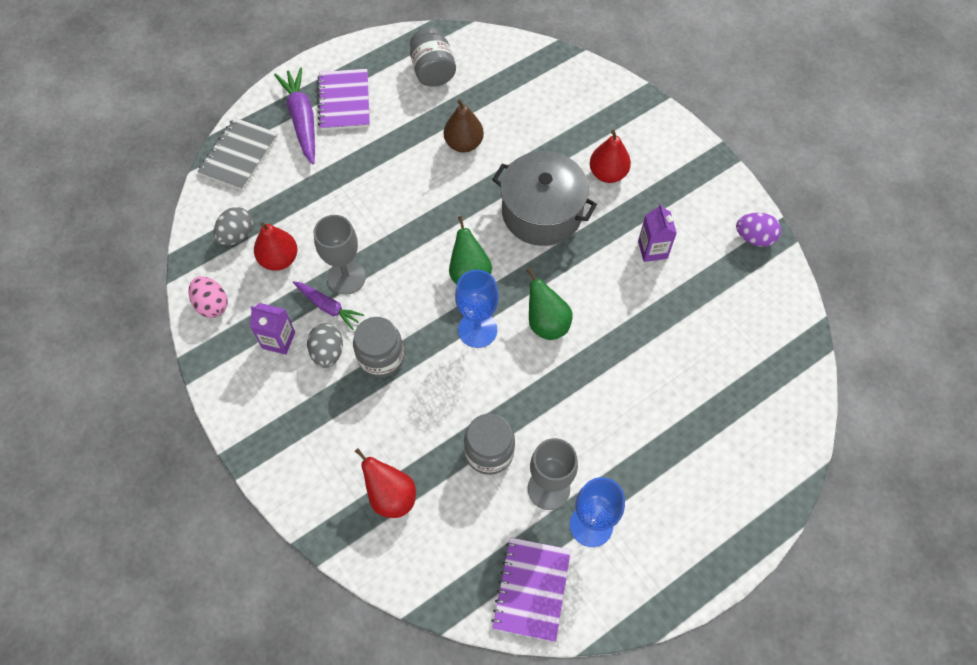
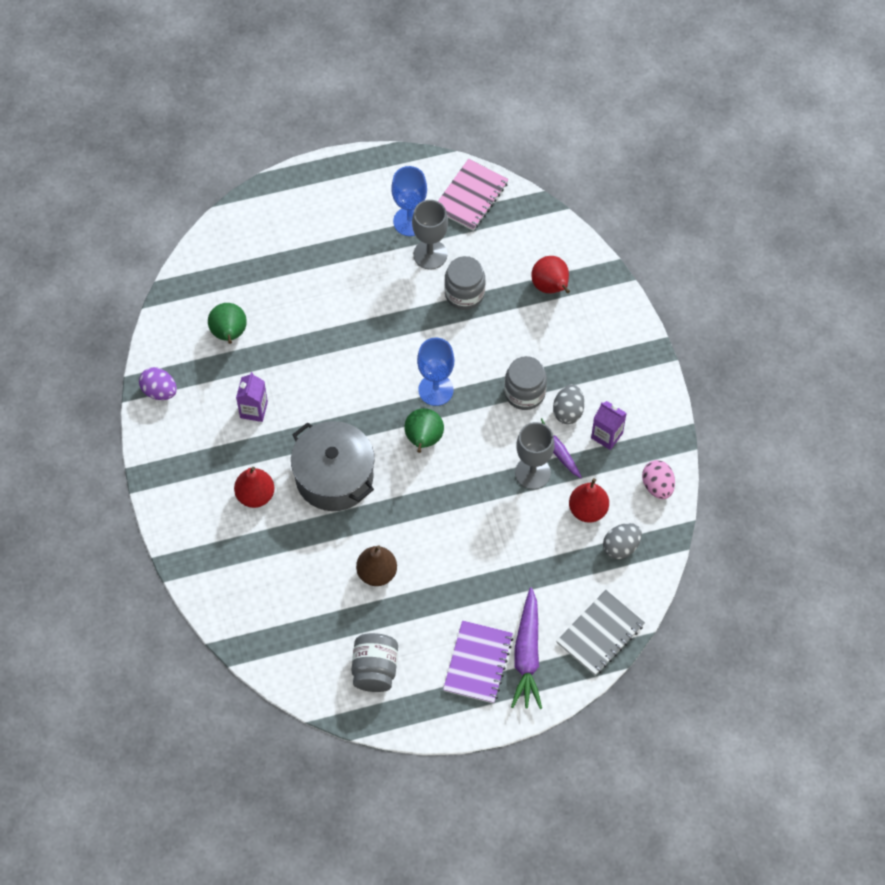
camera: 160 degrees left, 0 degrees up
(531, 589) = (471, 196): purple notebook -> pink notebook
(546, 323) = (375, 376): green pear -> green pear (229, 334)

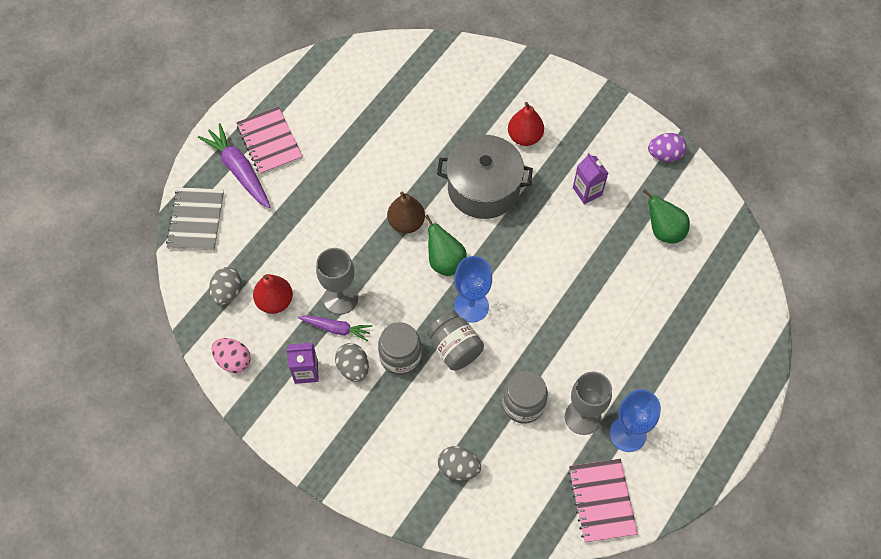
camera: 140 degrees right, 0 degrees up
(375, 669) = (337, 91): grey jar -> grey jar (454, 349)
(377, 573) = (391, 148): brown pear -> brown pear (406, 223)
(478, 663) = (269, 142): purple notebook -> pink notebook
(551, 287) = (458, 468): red pear -> grey egg

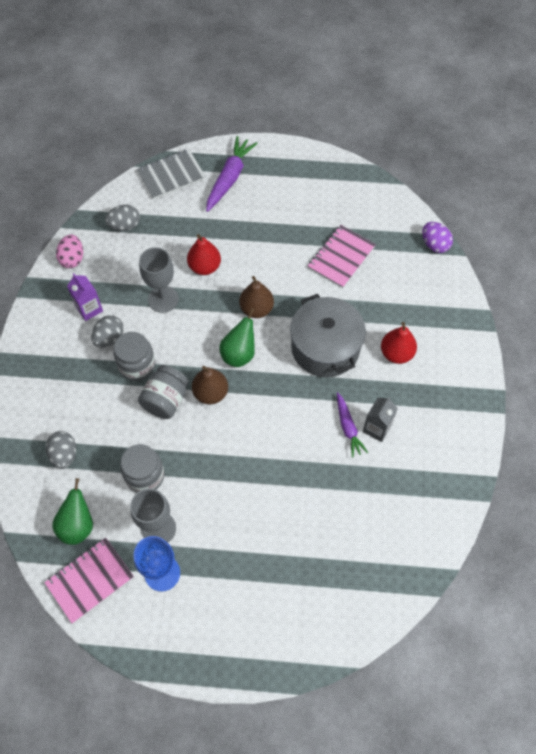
camera: 60 degrees right, 0 degrees up
(269, 142) = (267, 183): pink notebook -> pink notebook (341, 257)
(275, 301) = (135, 258): red pear -> red pear (204, 267)
(336, 329) = (135, 309): purple carrot -> purple carrot (348, 427)
(471, 306) = (210, 393): blue goblet -> brown pear
(587, 191) = (377, 428): purple carton -> grey carton
(663, 231) = (379, 511): green pear -> green pear (78, 525)
(664, 155) = (459, 475): purple egg -> purple egg (434, 244)

